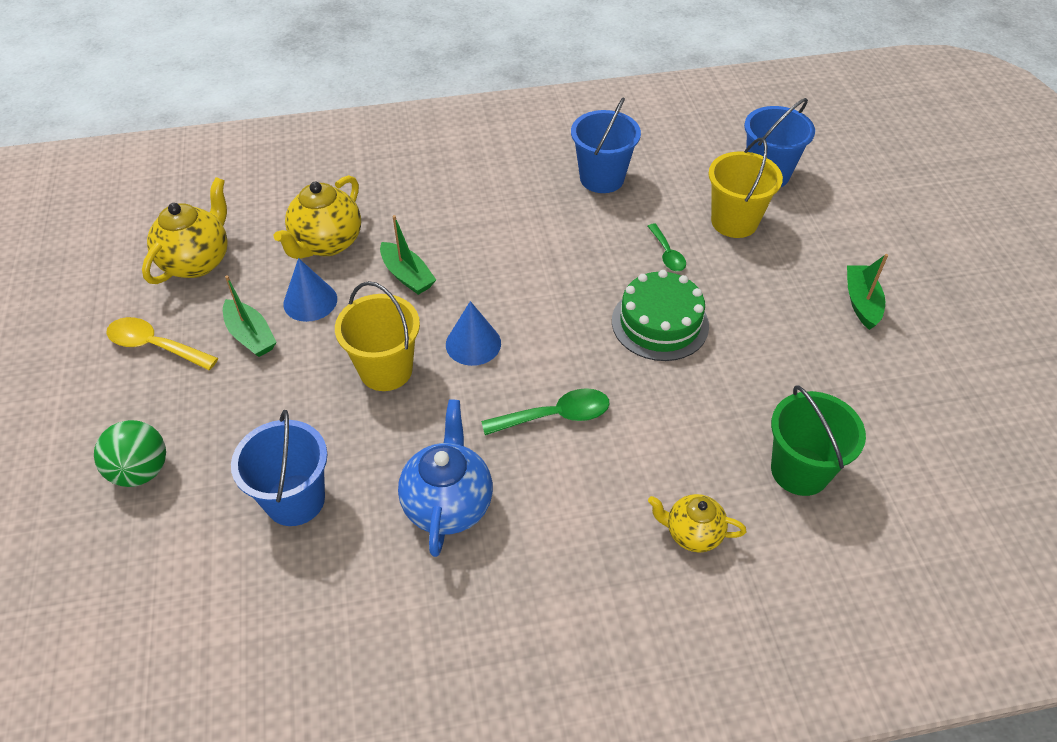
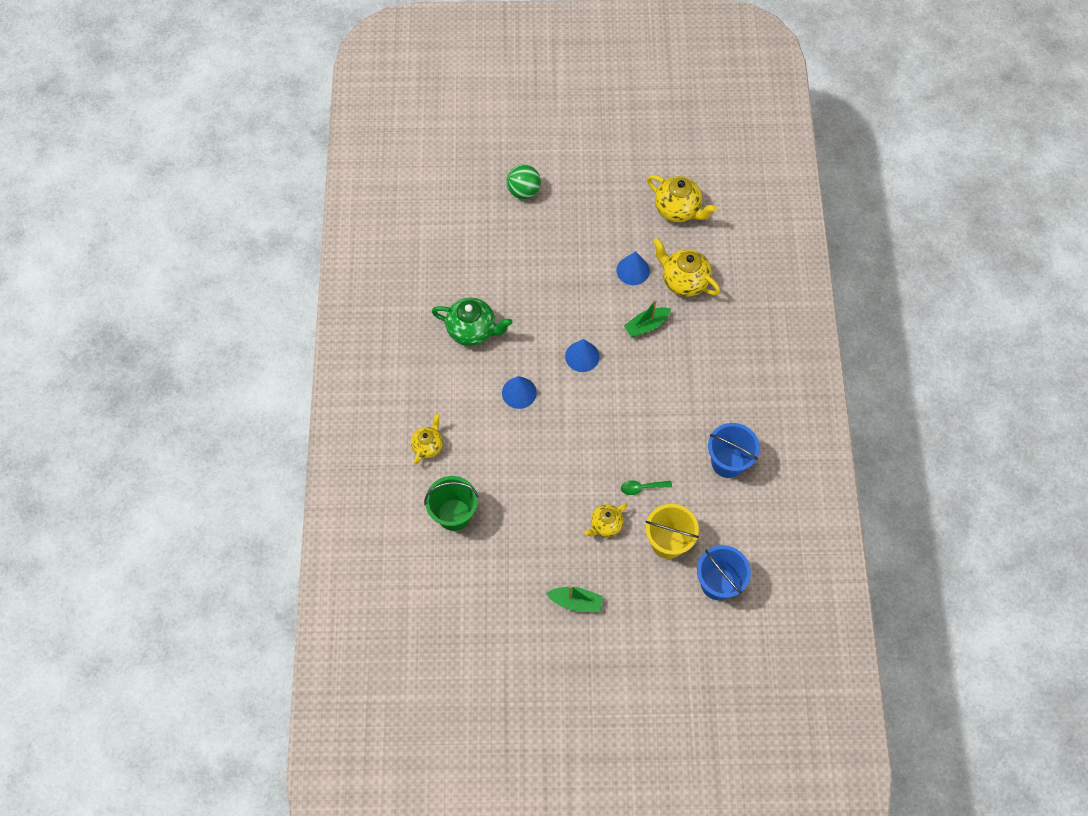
camera: 100 degrees right, 15 degrees up
(155, 346) = (610, 192): yellow spoon -> none
(251, 336) = (609, 239): green boat -> none
(295, 500) = (490, 260): blue bucket -> none
(386, 370) = (570, 308): yellow bucket -> none
(448, 504) = (472, 330): blue teapot -> green teapot
(555, 416) = (519, 392): green spoon -> blue cone
(660, 323) = (580, 467): green cake -> none
(737, 284) = (605, 525): none -> yellow teapot

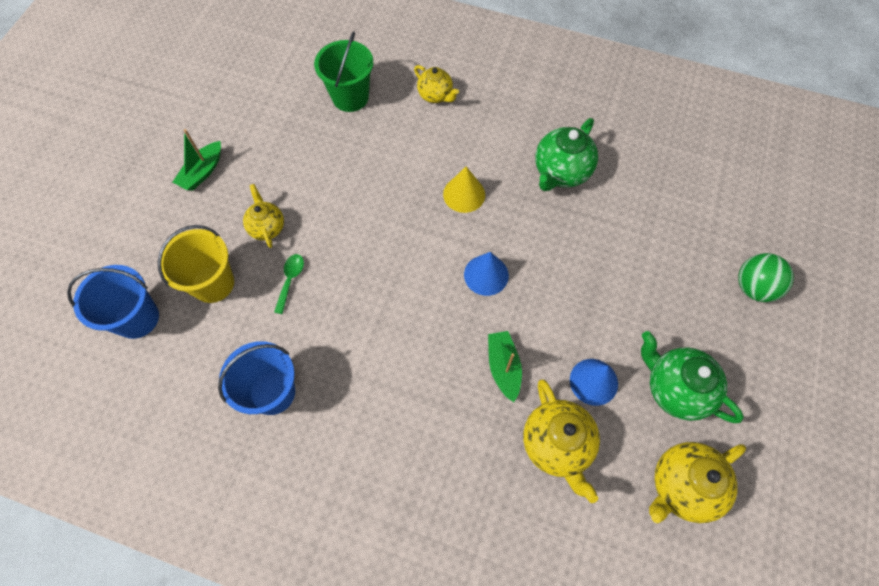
camera: 110 degrees right, 0 degrees up
(519, 392) = (464, 194): blue cone -> yellow cone
(617, 224) = (675, 389): none -> green teapot
(683, 281) = (557, 445): yellow teapot -> yellow teapot turned 105 degrees clockwise

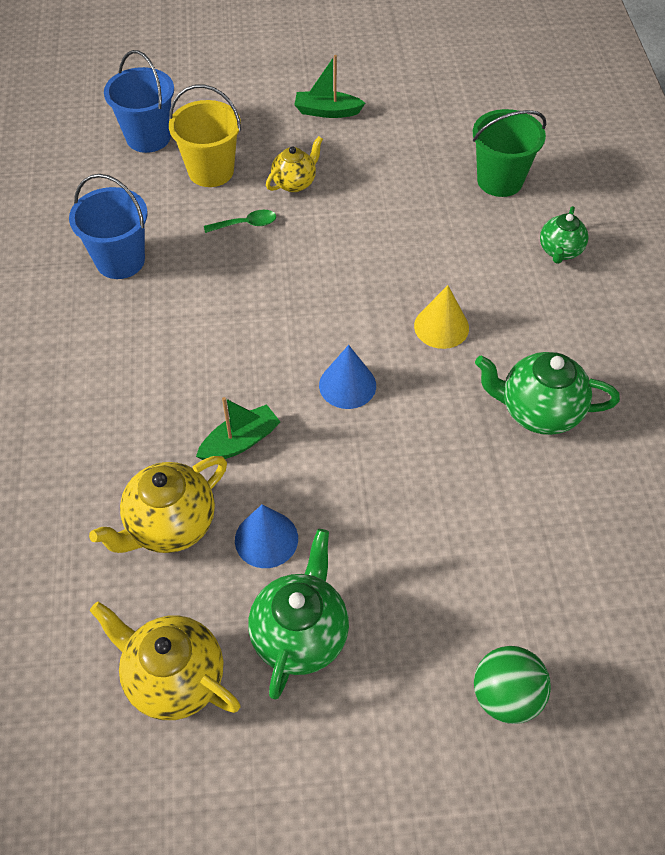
camera: 65 degrees right, 10 degrees down
(435, 95) = (560, 251): yellow teapot -> green teapot

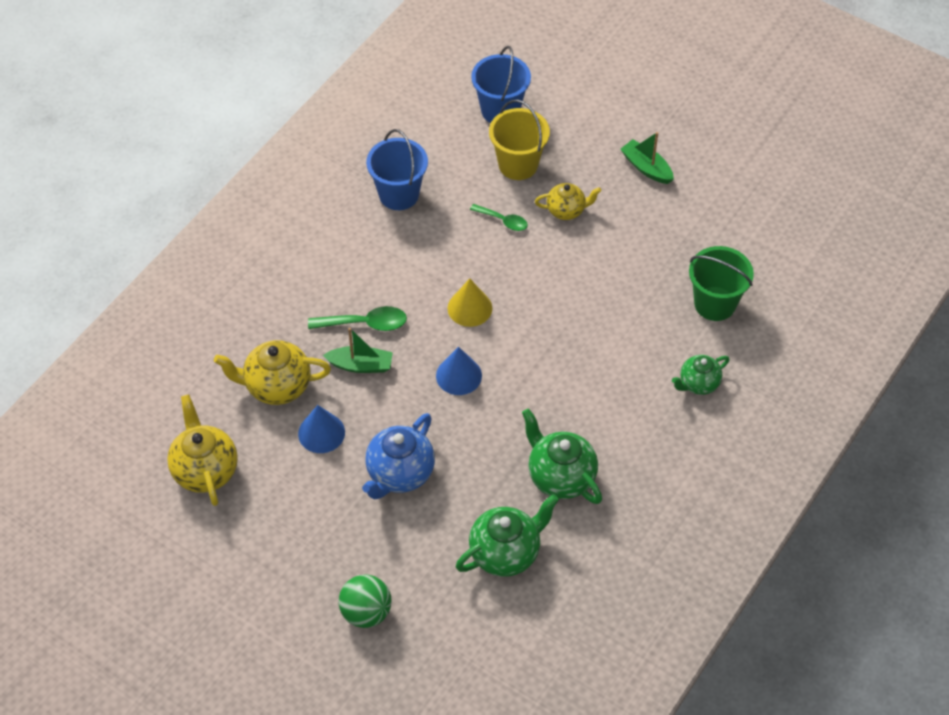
camera: 40 degrees right, 0 degrees up
(204, 399) = (365, 323): none -> green spoon
(300, 635) = (290, 497): green teapot -> green teapot (505, 552)
(389, 521) = (399, 474): none -> blue teapot
(441, 327) = (558, 379): yellow cone -> yellow cone (469, 308)

